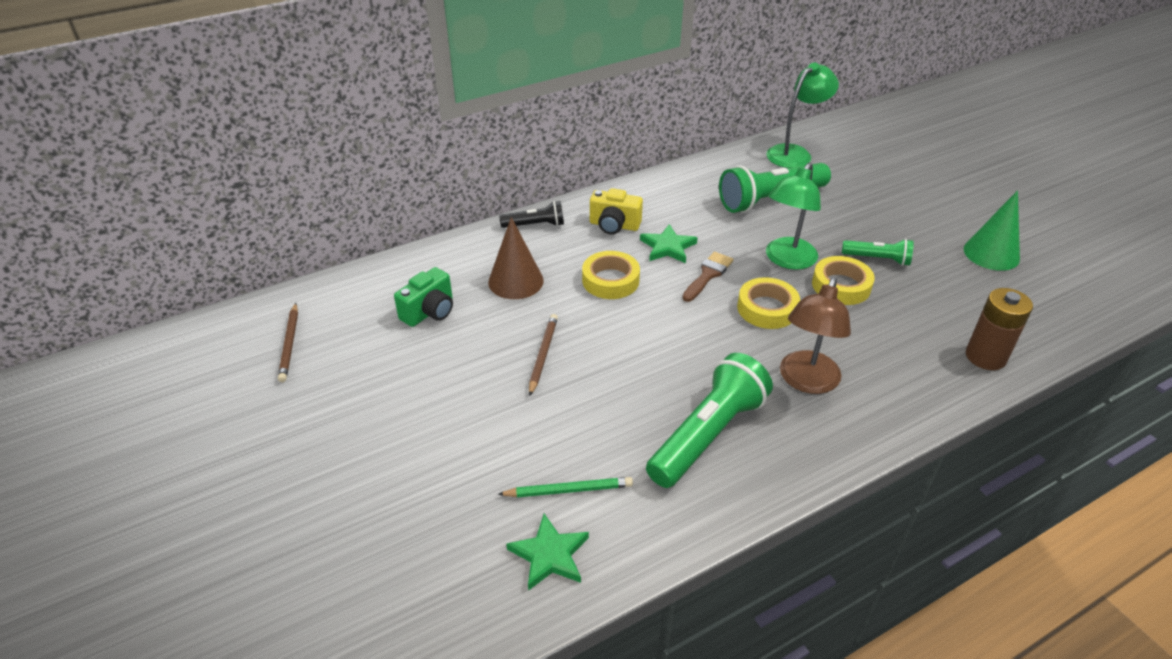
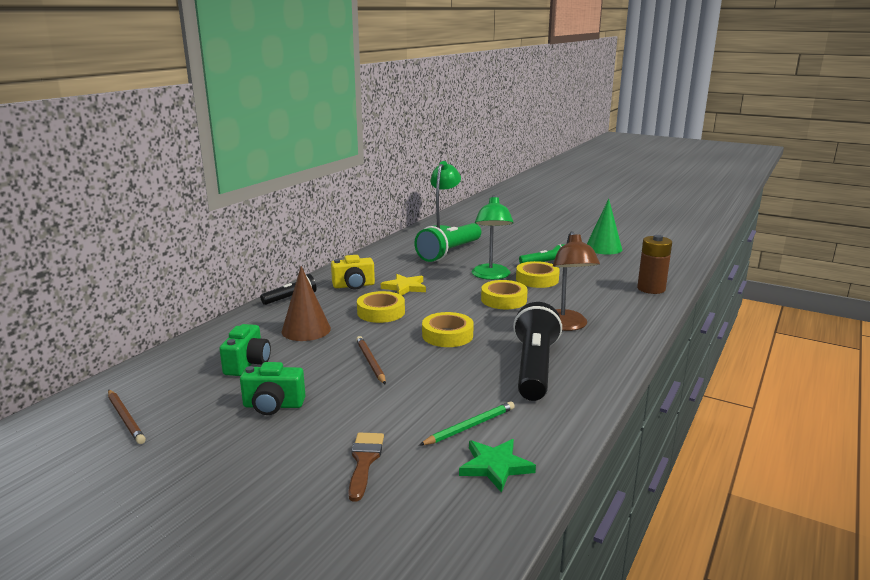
camera: 30 degrees left, 20 degrees down
(413, 380) = (273, 406): none -> green camera
(653, 344) = (447, 335): none -> yellow tape
(668, 247) = (405, 287): green star -> yellow star
(707, 435) = (534, 368): green flashlight -> black flashlight
(708, 275) = (447, 294): brown brush -> brown brush (364, 461)

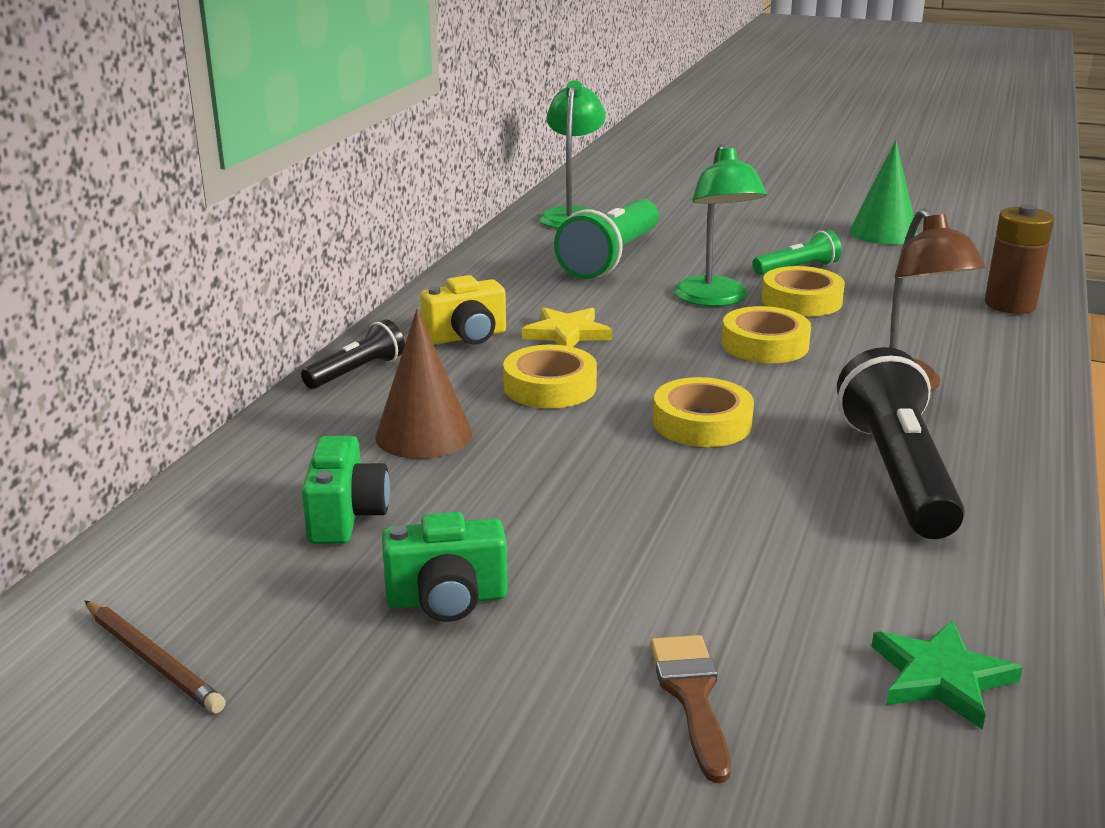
camera: 10 degrees left, 5 degrees up
(370, 362) = (587, 490): brown pencil -> none
(470, 426) = (848, 602): green pencil -> none

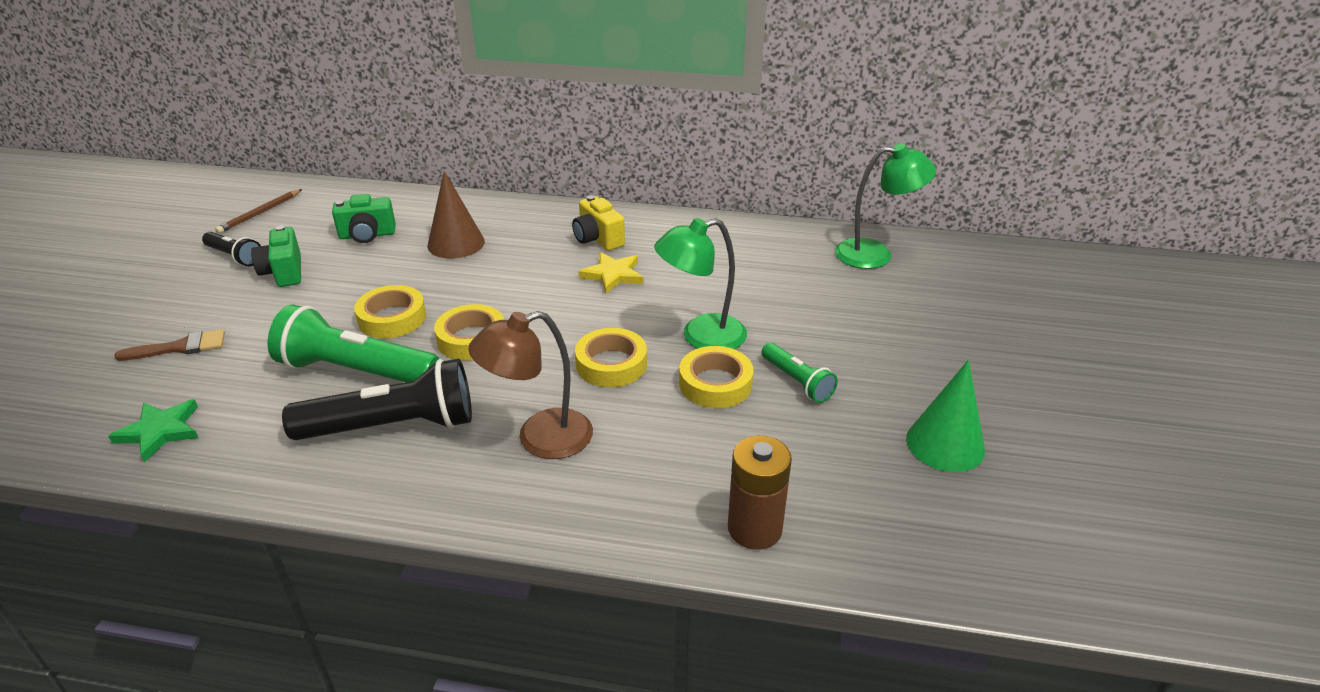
camera: 80 degrees right, 10 degrees up
(357, 372) = (538, 211): black flashlight -> black flashlight (234, 257)
(550, 387) = (523, 277): yellow tape -> yellow tape (392, 318)
(611, 258) = (776, 281): green flashlight -> green flashlight (356, 371)

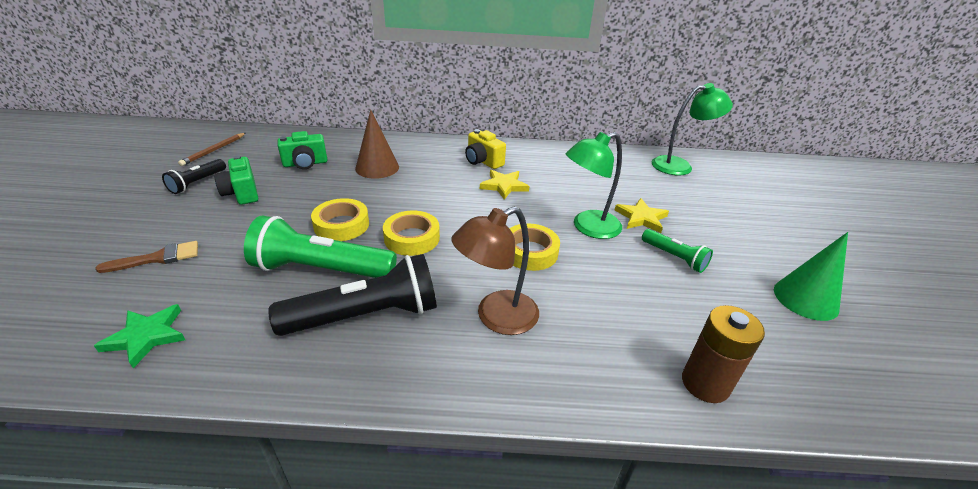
camera: 10 degrees left, 0 degrees up
(234, 257) = (197, 183): black flashlight -> black flashlight turned 90 degrees clockwise
(715, 384) = (615, 263): yellow tape -> none
(780, 327) = (641, 218): none -> yellow star

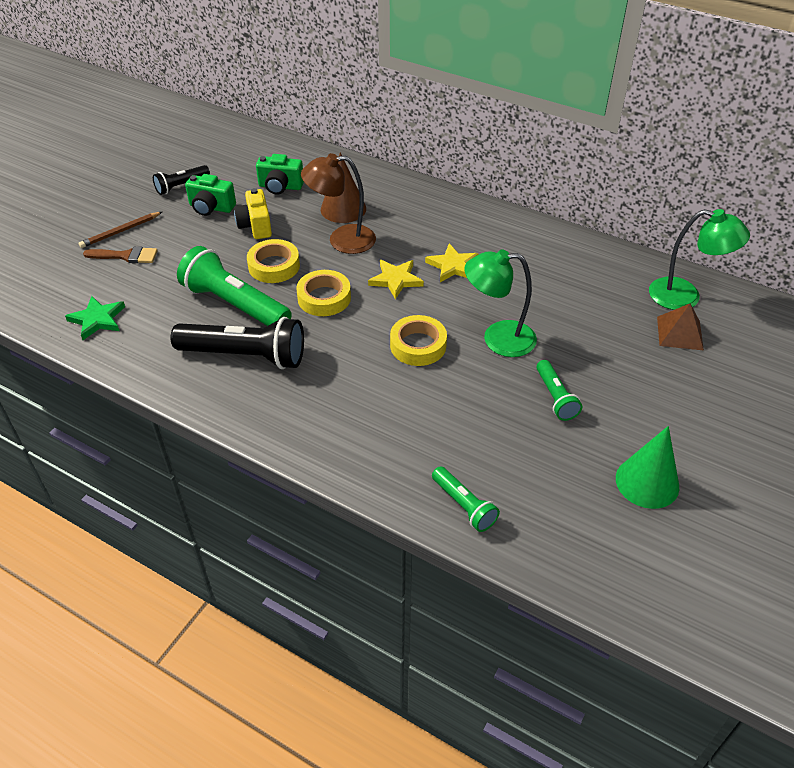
camera: 30 degrees right, 10 degrees up
(214, 150) = (209, 150): brown pencil -> brown pencil (120, 231)
(242, 193) = (211, 208): green camera -> green camera turned 75 degrees counterclockwise
(483, 161) = (455, 229): yellow camera -> yellow camera (255, 226)
(496, 317) = (341, 393): brown lamp -> brown lamp (342, 240)
(641, 218) = (566, 346): yellow star -> yellow star (396, 280)
(702, 188) = (680, 333): none -> brown pyramid
(705, 383) = (464, 505): brown battery -> green flashlight

